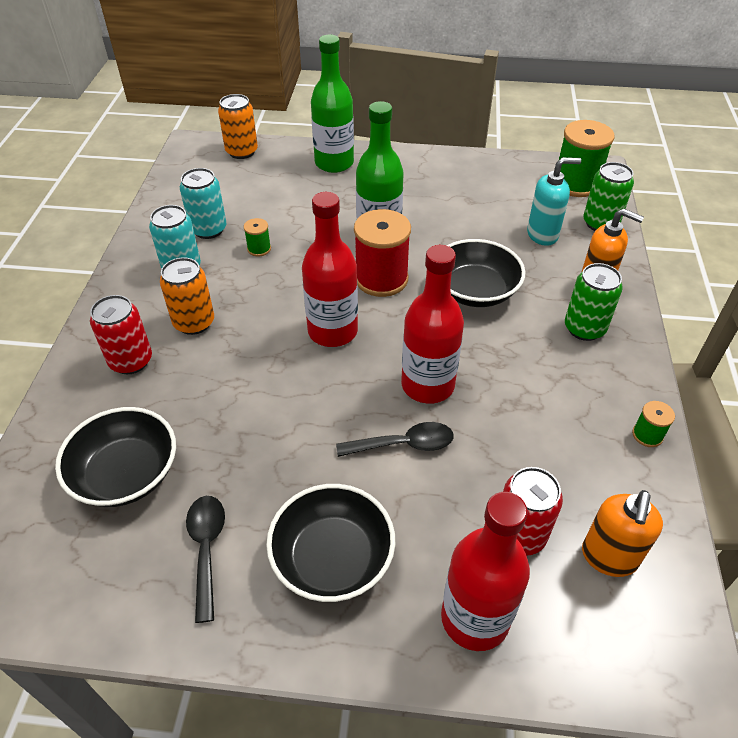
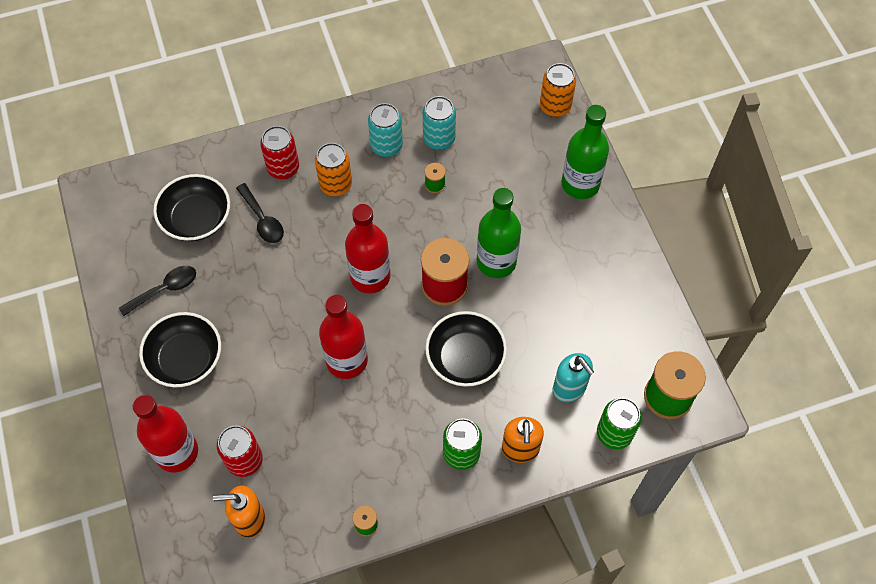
camera: 65 degrees right, 15 degrees up
(404, 444) = (287, 365): black spoon -> black spoon (263, 220)

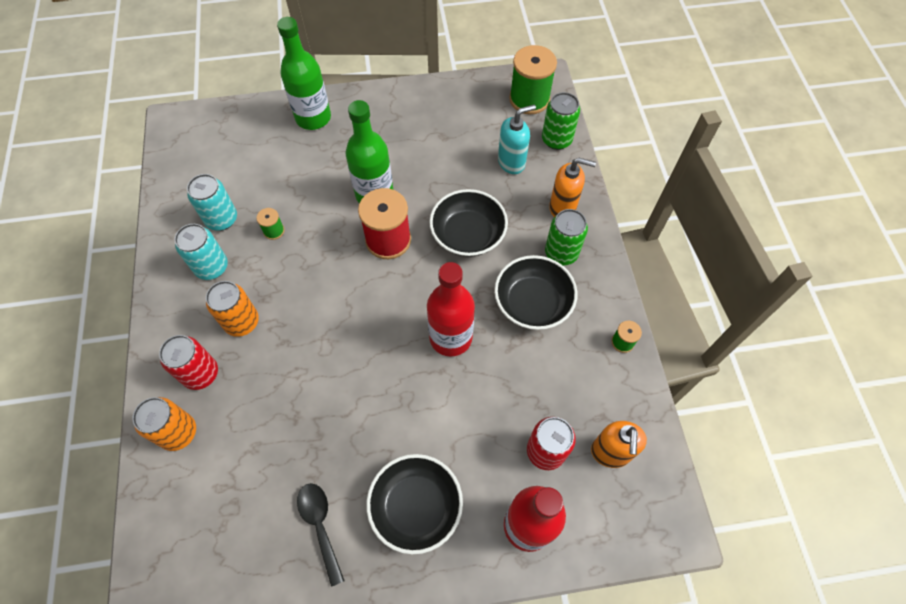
camera: 80 degrees left, 0 degrees up
(196, 219) = (235, 479): black bowl -> black bowl (532, 303)
(263, 220) = (261, 403): black spoon -> none
(370, 276) = (361, 303): red bottle -> none
(555, 106) = (223, 121): orange can -> orange can (178, 432)

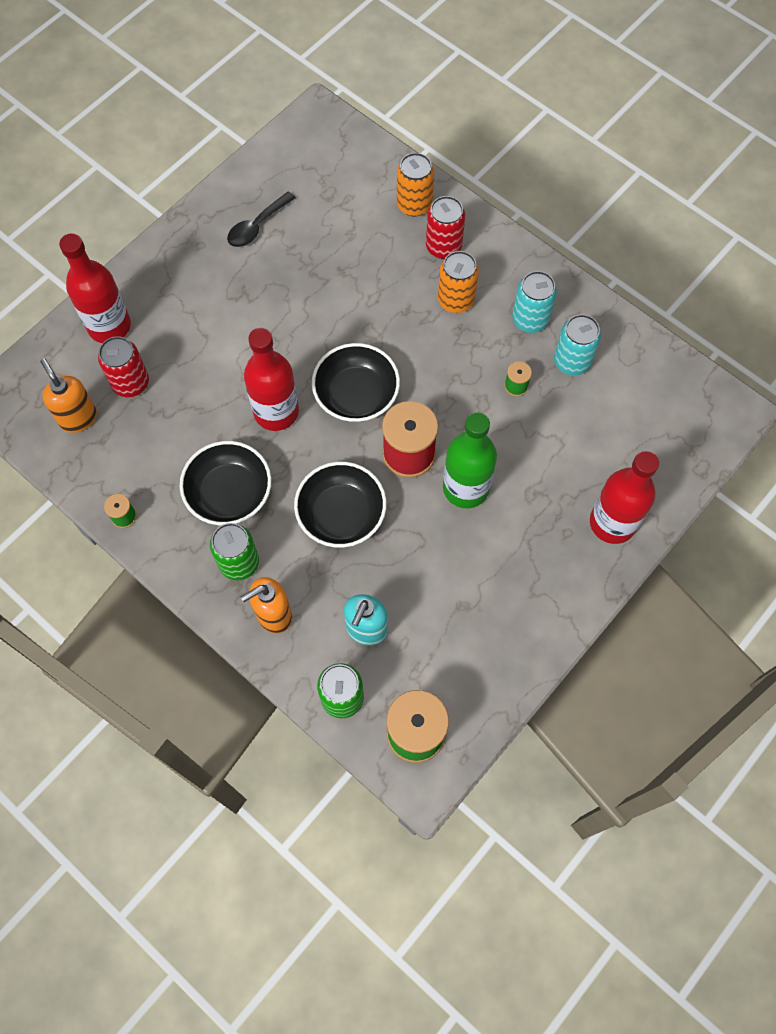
camera: 140 degrees right, 5 degrees up
(313, 118) = (612, 523): green bottle -> red bottle
(320, 525) = (257, 226): black spoon -> black spoon turned 105 degrees clockwise
(416, 507) = (200, 281): black bowl -> black bowl (356, 395)

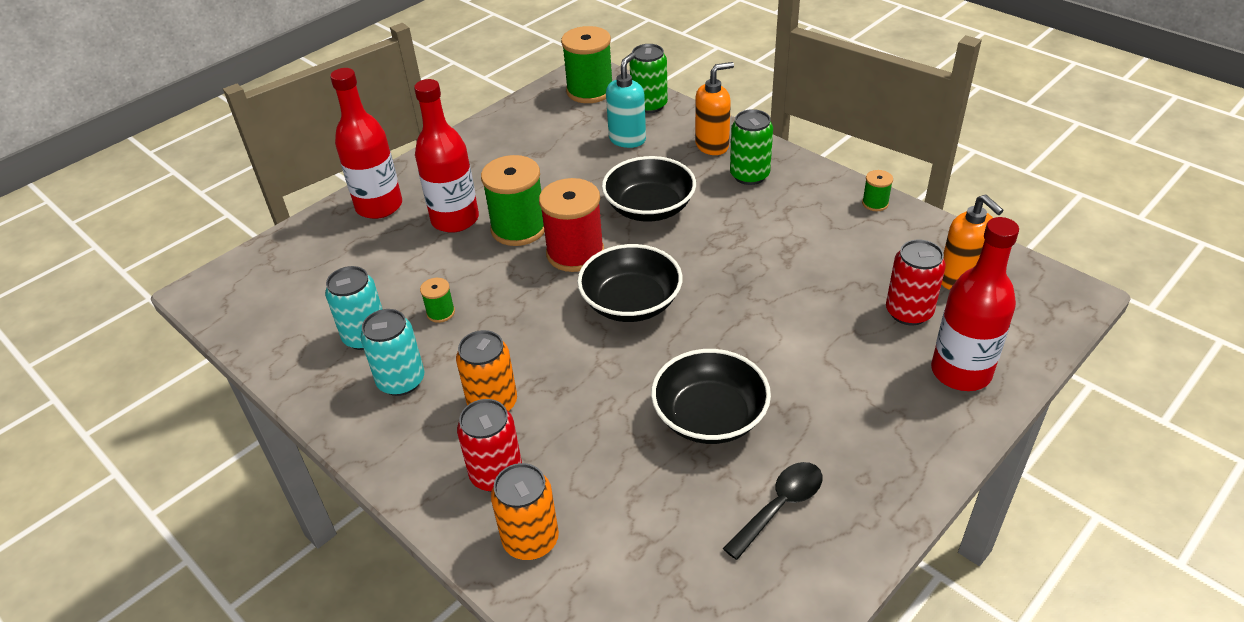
camera: 175 degrees left, 25 degrees down
(229, 493) = (768, 221): black bowl -> black bowl (710, 417)
(276, 412) = (725, 287): red bottle -> red bottle (455, 219)
(465, 488) = (519, 228): green bottle -> green spool

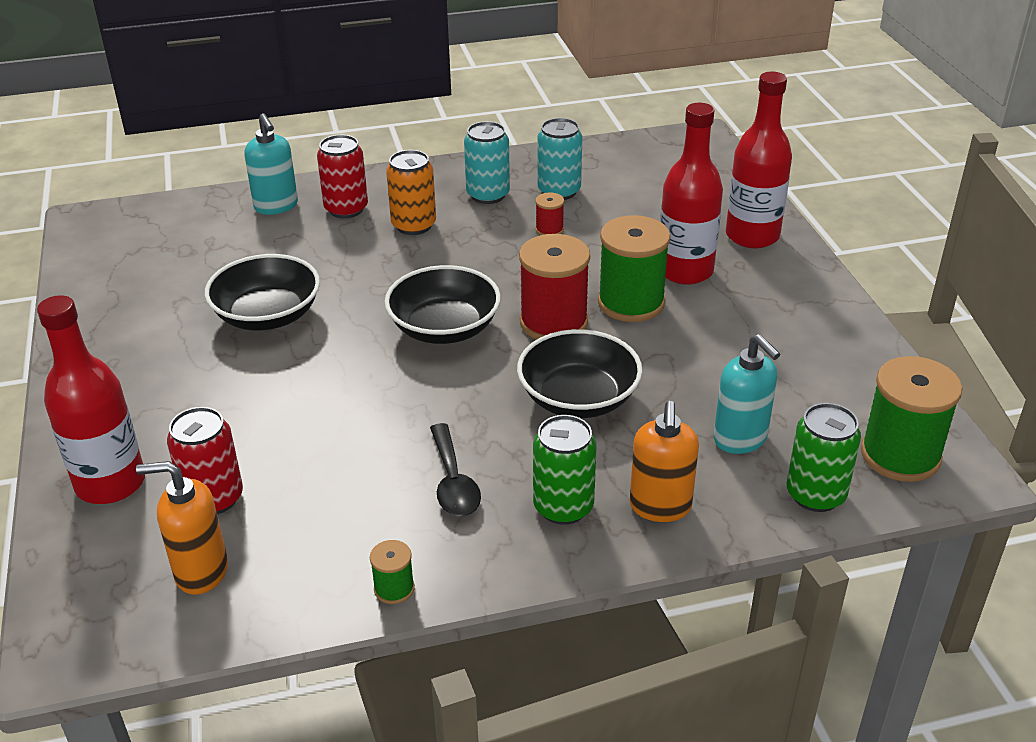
camera: 120 degrees right, 5 degrees down
(440, 313) = (549, 230): green spool -> red spool
(531, 540) = (276, 206): orange can -> turquoise soap dispenser
(780, 506) = (152, 311): black spoon -> black spoon (453, 482)

